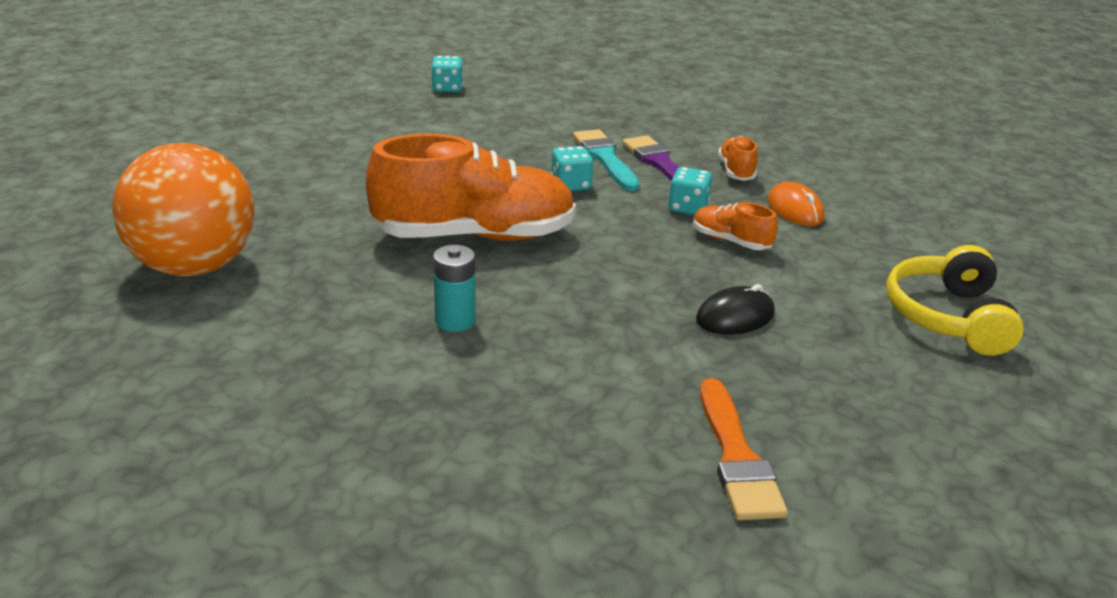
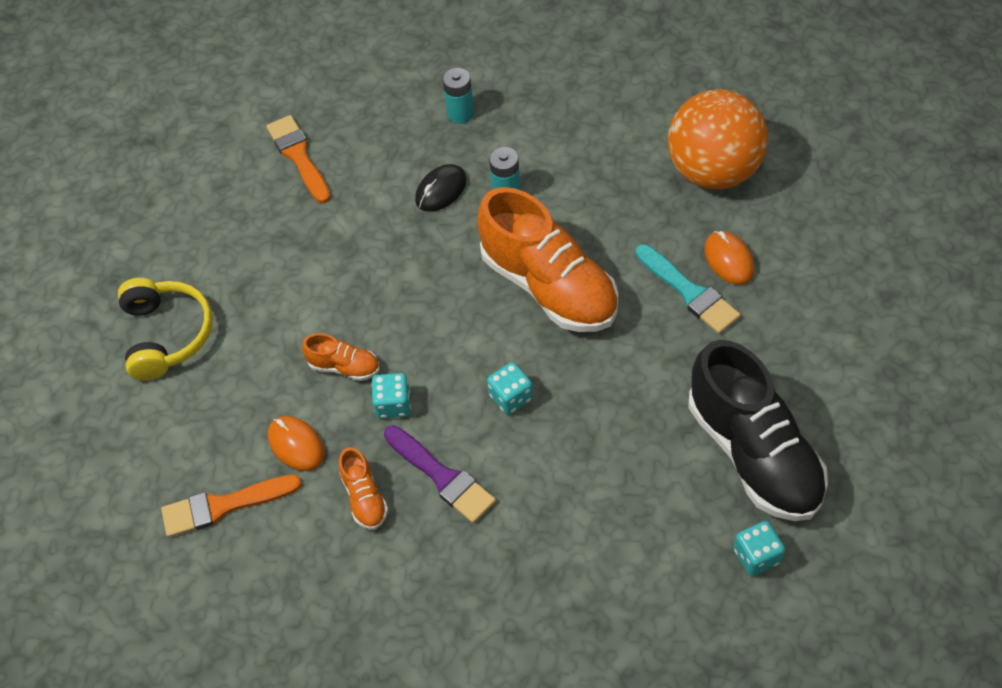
camera: 165 degrees right, 25 degrees up
(276, 204) = (728, 260): none -> orange mouse
(397, 118) = (753, 453): none -> black shoe
(446, 430) = (460, 114): none -> turquoise battery
(475, 236) = (549, 286): orange shoe -> orange shoe turned 105 degrees counterclockwise
(605, 158) = (501, 465): turquoise brush -> turquoise brush (689, 292)
(735, 317) = (322, 272): black mouse -> black mouse (441, 190)
(872, 196) = (224, 506): none -> orange brush

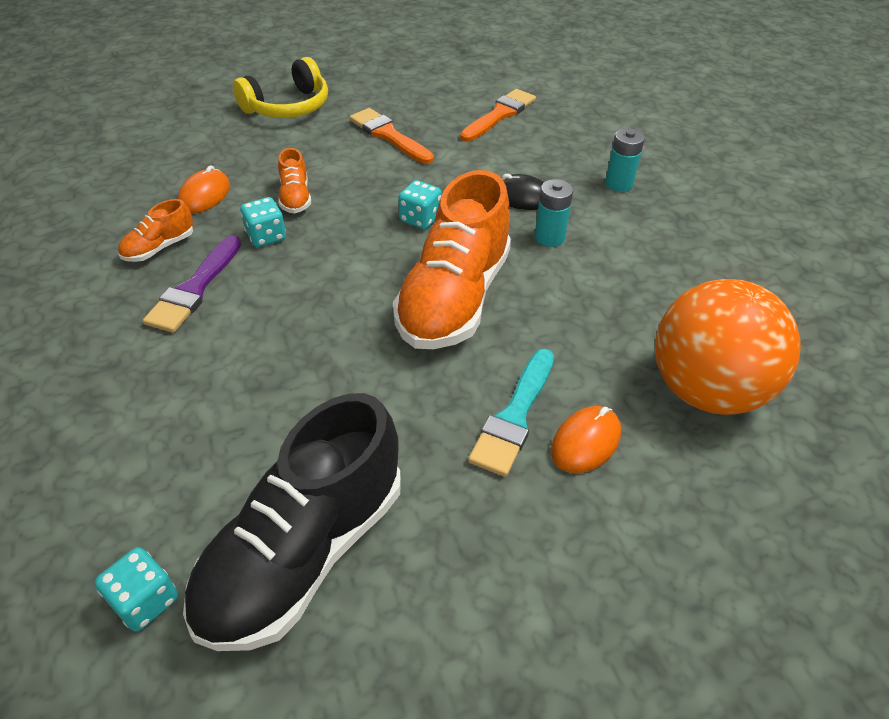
camera: 60 degrees right, 10 degrees down
(224, 506) = (134, 177): orange brush -> orange brush (388, 135)
(511, 397) = (304, 309): turquoise dice -> turquoise dice (420, 219)

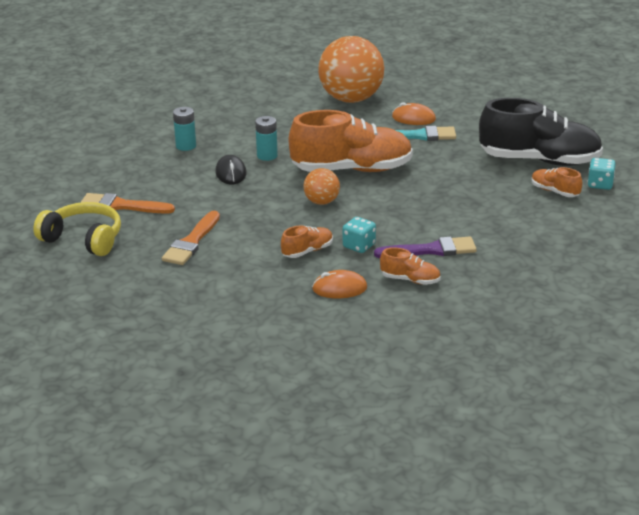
camera: 115 degrees left, 15 degrees down
(190, 509) = (555, 191): none -> orange shoe
(288, 107) = (182, 303): yellow headphones -> yellow headphones (83, 239)
(391, 242) = (321, 202): none -> orange ball
(420, 219) = (287, 200): turquoise dice -> none

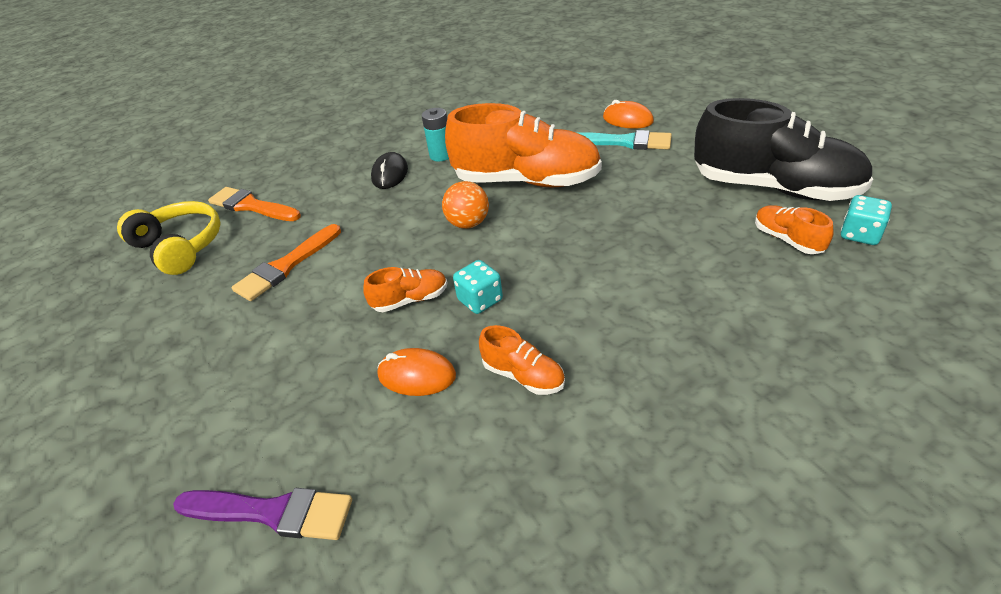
camera: 20 degrees right, 10 degrees up
(186, 146) = (366, 137): turquoise battery -> none
(351, 99) = (567, 93): orange ball -> none
(431, 250) = (575, 322): purple brush -> purple brush (272, 512)

